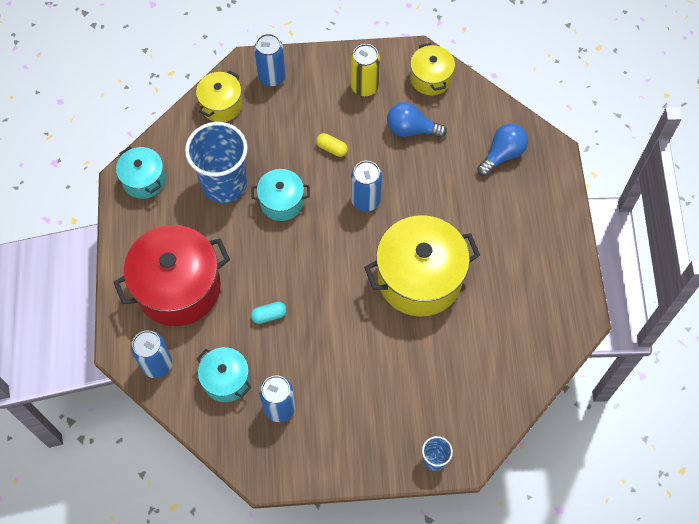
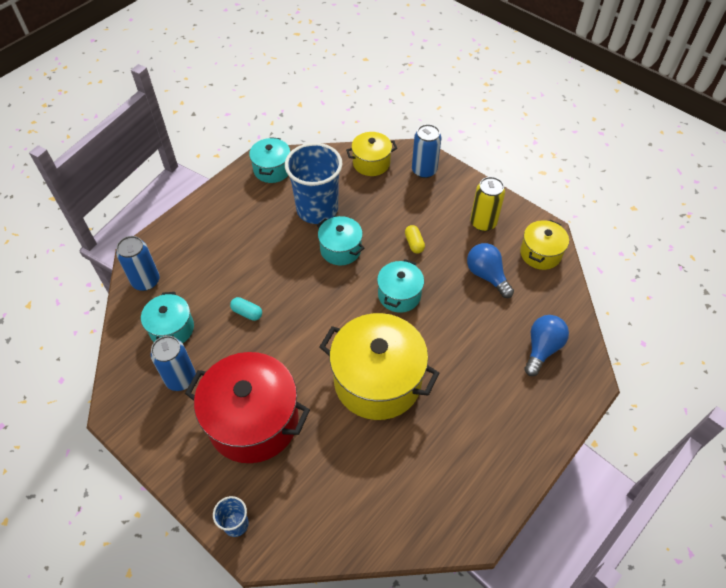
camera: 45 degrees right, 10 degrees down
(178, 288) = (214, 247): red pot -> red pot (253, 421)
(365, 200) = (399, 295): blue can -> turquoise pot
(502, 154) = (542, 349): blue light bulb -> blue light bulb turned 60 degrees counterclockwise

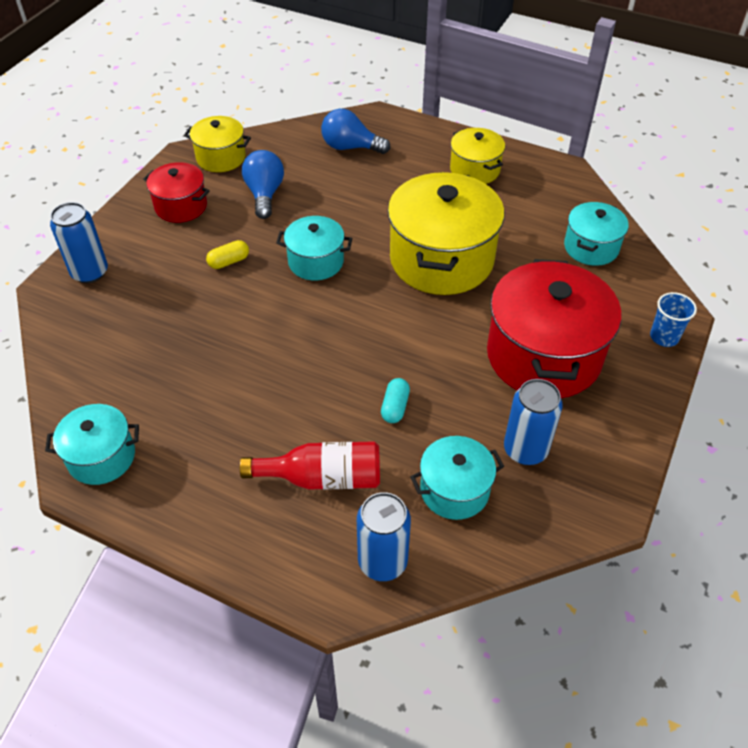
camera: 105 degrees left, 5 degrees down
(212, 264) = (323, 478): none -> red bottle
(317, 209) = (184, 375): blue cup -> none
(340, 249) = (256, 332): turquoise pot -> turquoise pot (591, 247)
(371, 163) = (77, 332): yellow pot -> yellow pot (474, 170)
(483, 223) = (181, 206): yellow can -> red pot
(487, 275) = (264, 194): blue light bulb -> blue light bulb turned 135 degrees clockwise

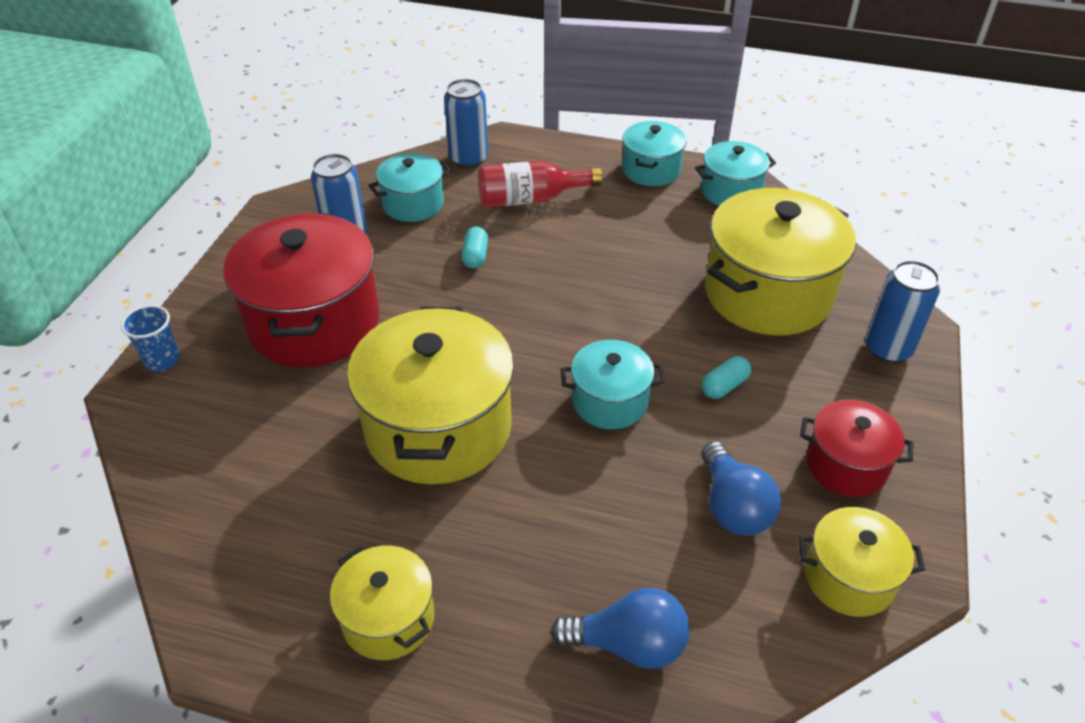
camera: 170 degrees right, 5 degrees down
(147, 330) = (768, 293): none -> yellow pot
(229, 261) = (724, 386): yellow capsule -> turquoise capsule
(591, 247) = (216, 478): turquoise pot -> turquoise pot (651, 170)

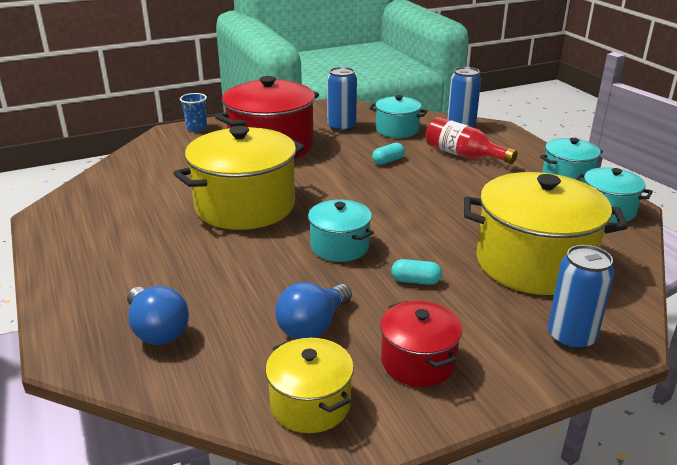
camera: 50 degrees right, 15 degrees down
(388, 618) = (102, 248): yellow pot -> none

